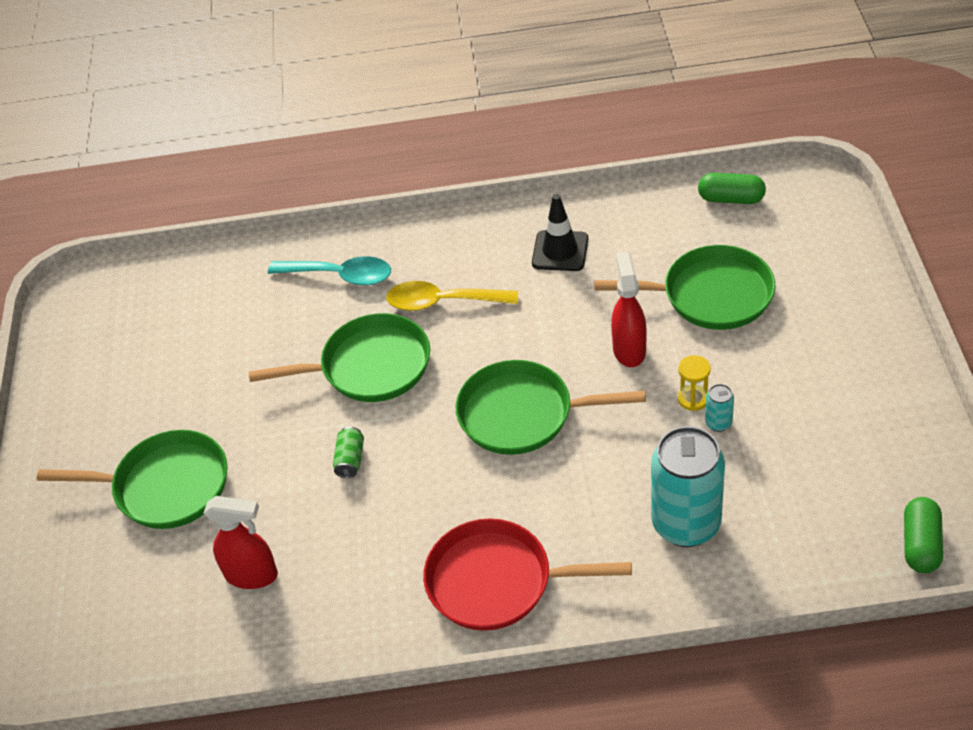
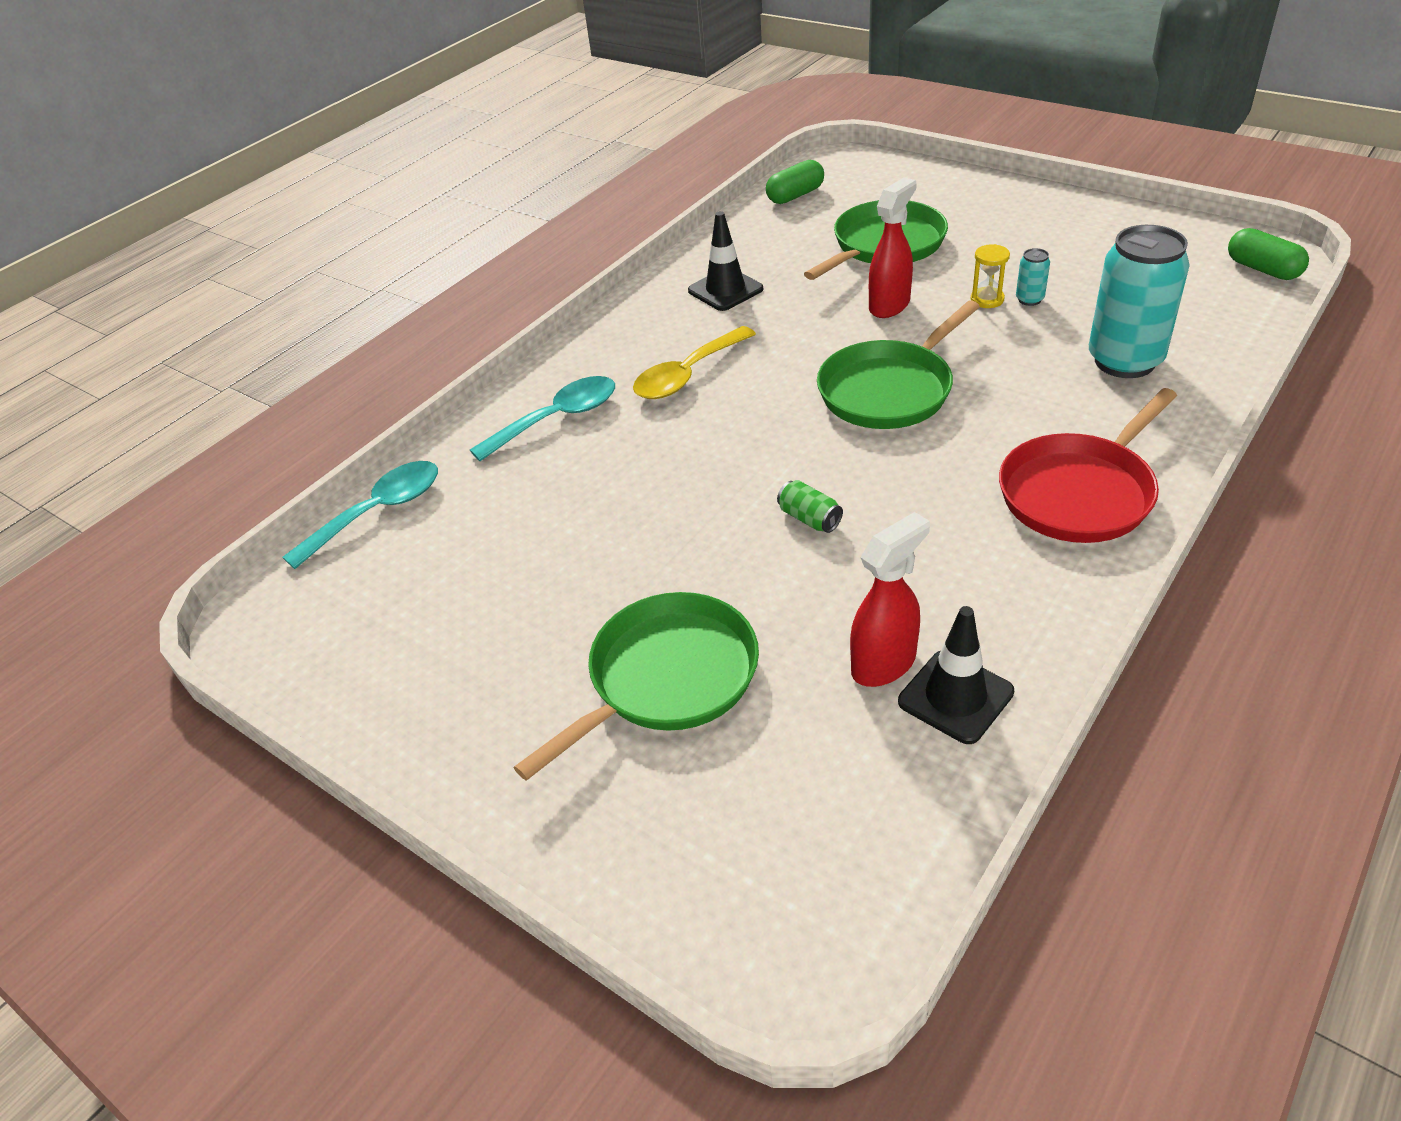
camera: 50 degrees left, 5 degrees down
(191, 267) = (378, 512): none -> turquoise spoon
(251, 624) = (955, 697): none -> black traffic cone
(369, 367) = (703, 452): green pan -> none
(629, 349) = (889, 305): red spray bottle -> red spray bottle turned 90 degrees clockwise

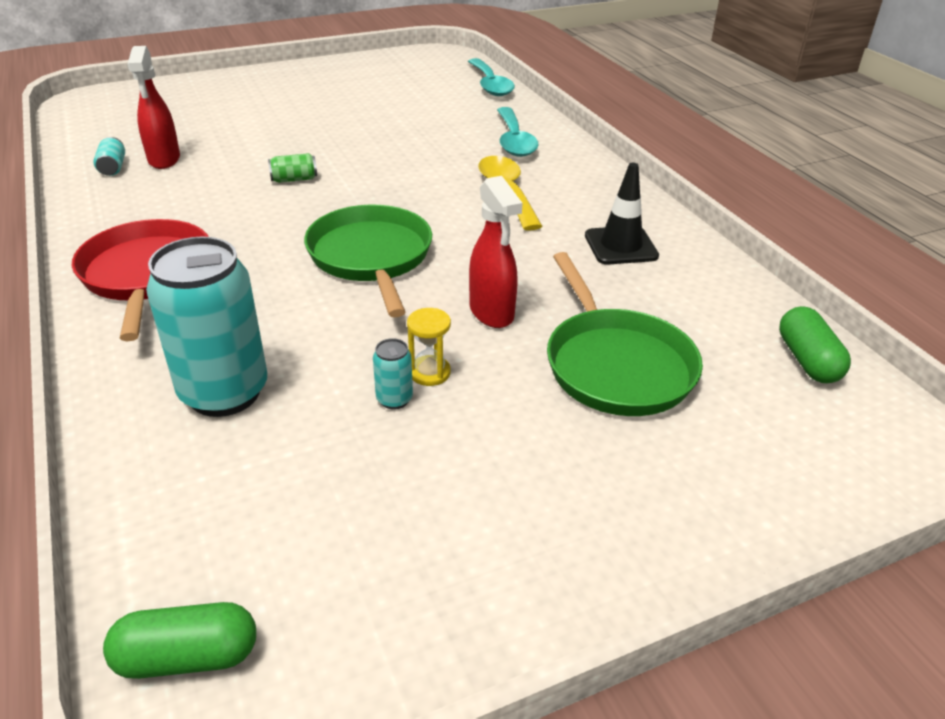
camera: 115 degrees right, 5 degrees down
(666, 678) = (255, 114): green pan -> none
(955, 697) = (113, 167): black traffic cone -> turquoise can

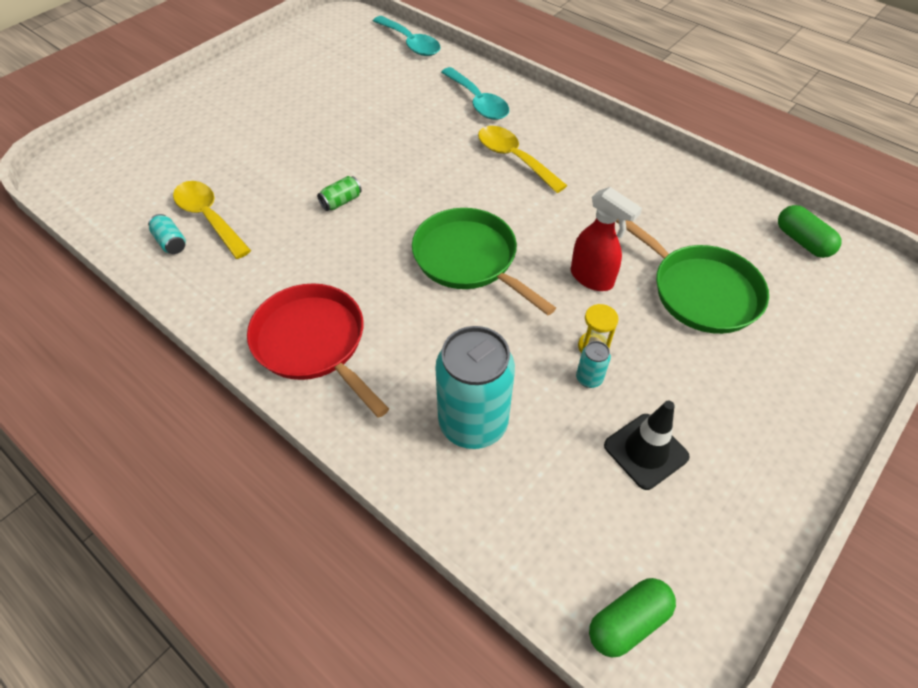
camera: 25 degrees left, 15 degrees up
(164, 160) = (209, 218): red spray bottle -> yellow spoon
(620, 246) = (629, 184): black traffic cone -> black traffic cone (645, 451)

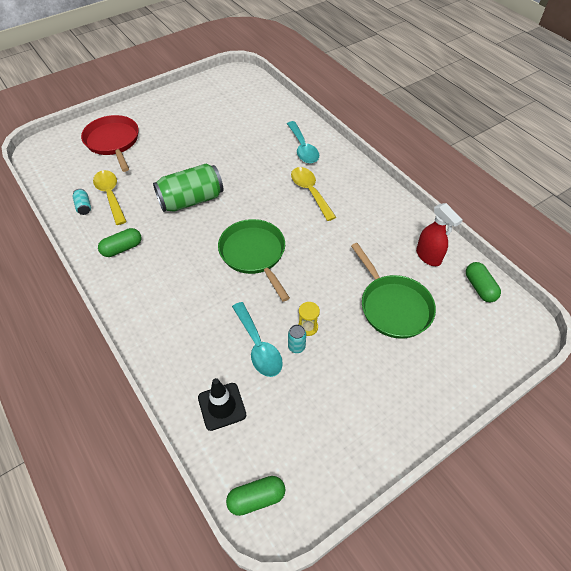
camera: 15 degrees right, 0 degrees up
(259, 292) = (122, 248): none -> green capsule
(313, 343) = (141, 287): red pan -> red pan (113, 142)
(341, 201) = (191, 200): green can -> green can, size x2.41
(410, 43) = (276, 99): turquoise spoon -> turquoise spoon (258, 346)
(473, 423) = (214, 358): turquoise can -> none
(592, 278) = (326, 283): red spray bottle -> red spray bottle (428, 257)
(645, 451) = (312, 400): black traffic cone -> black traffic cone (222, 406)

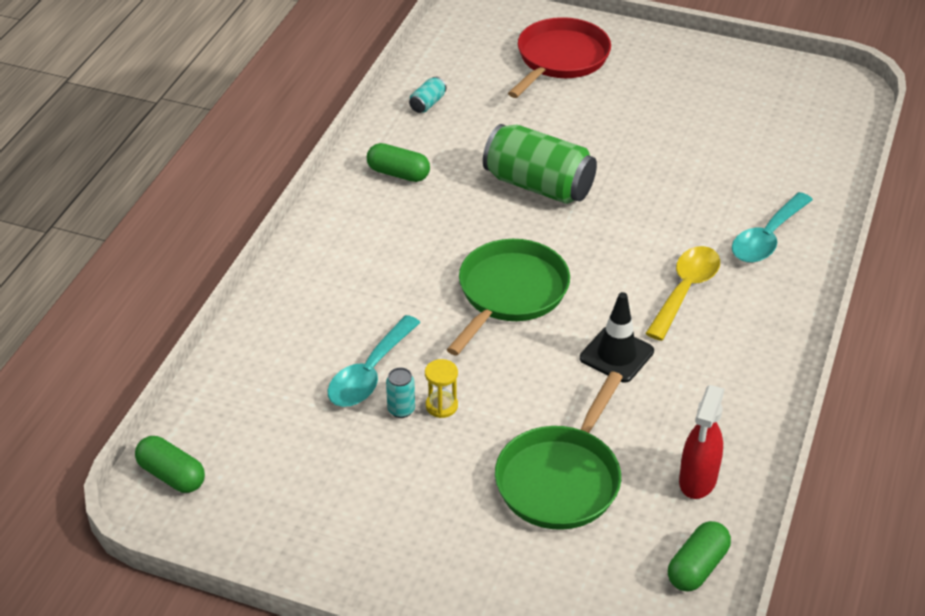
camera: 55 degrees right, 10 degrees down
(110, 195) = (469, 113): yellow spoon -> none
(222, 406) = (260, 385): black traffic cone -> black traffic cone (616, 355)

